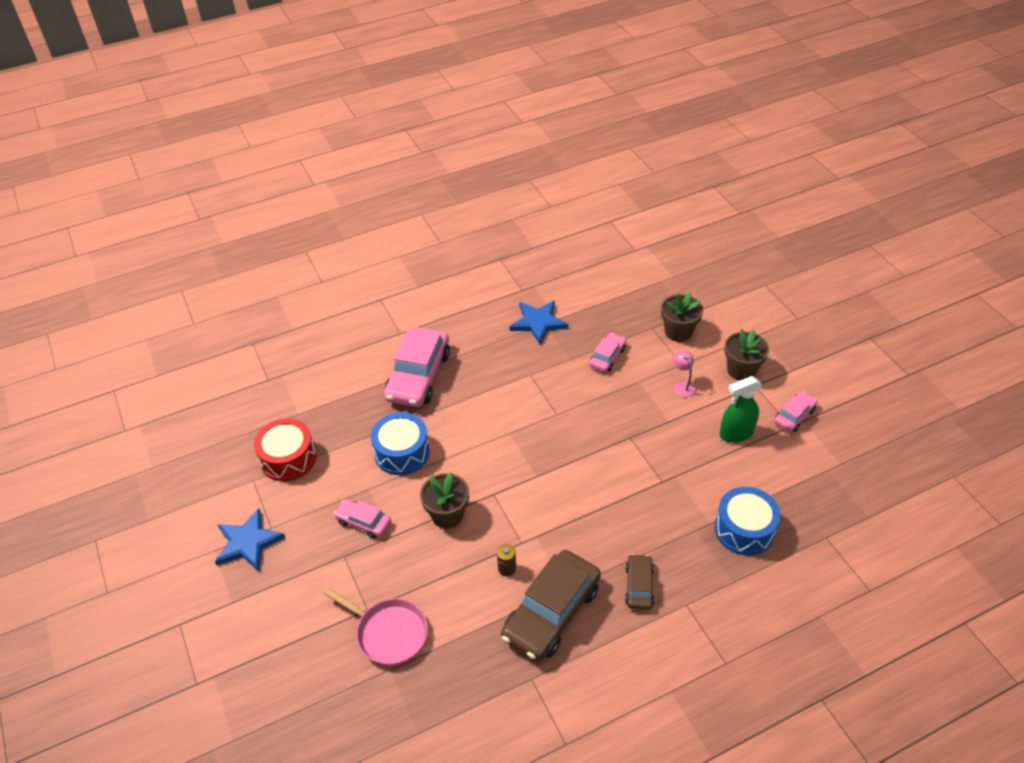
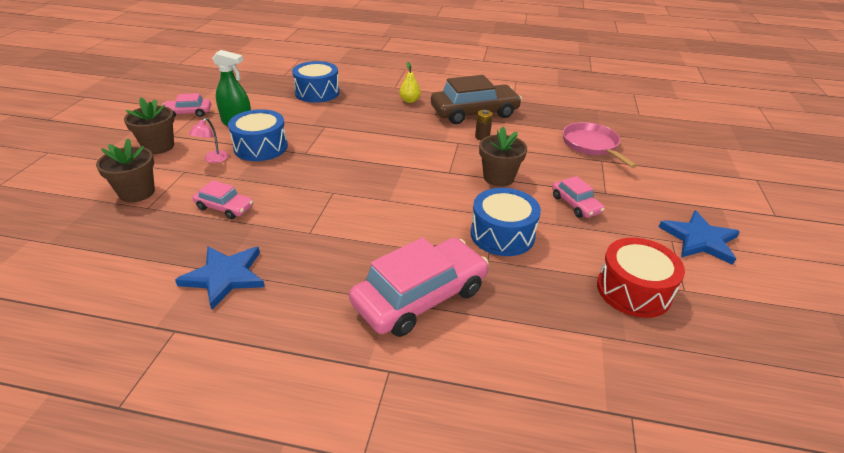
camera: 145 degrees left, 10 degrees down
(607, 357) = (224, 207): pink car -> pink car turned 135 degrees counterclockwise
(639, 586) = (409, 101): brown car -> yellow pear
(671, 420) = (261, 147): none -> blue drum

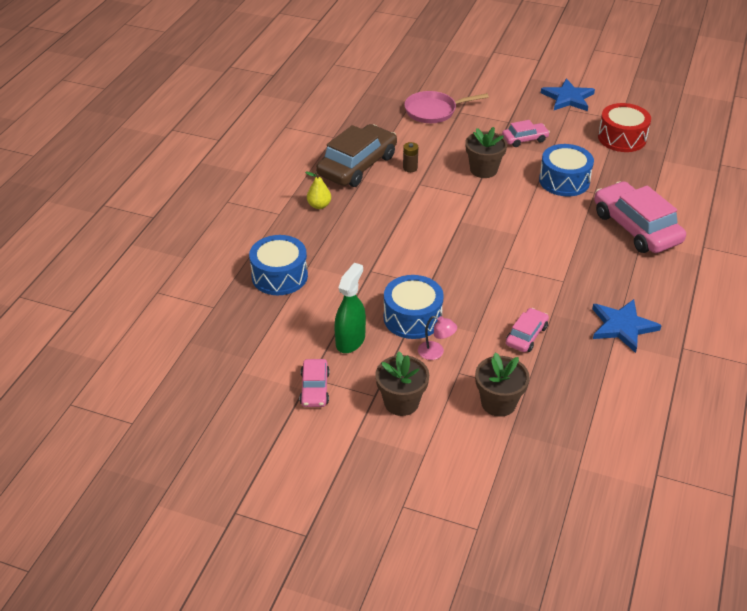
camera: 80 degrees left, 5 degrees up
(474, 113) = (357, 165): brown car -> brown car turned 45 degrees clockwise

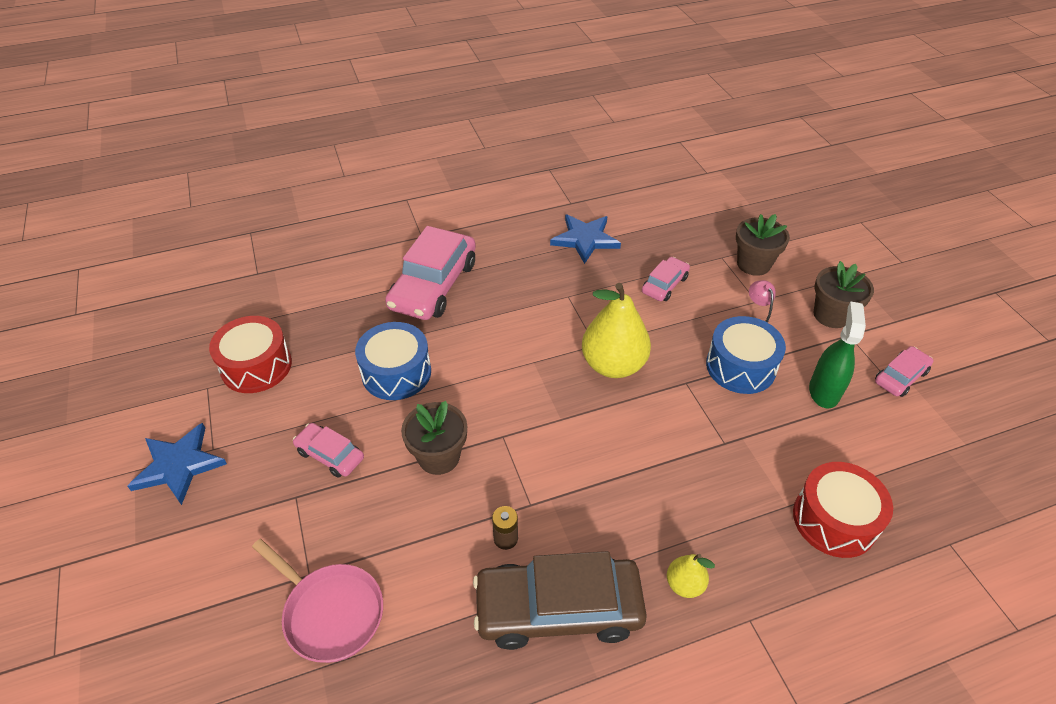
camera: 130 degrees left, 5 degrees up
(279, 276) = (834, 520): blue drum -> red drum
(350, 341) = (824, 391): green spray bottle -> green spray bottle turned 120 degrees clockwise
(477, 264) = (613, 365): none -> yellow pear
(526, 335) = (664, 285): pink car -> pink car turned 135 degrees clockwise

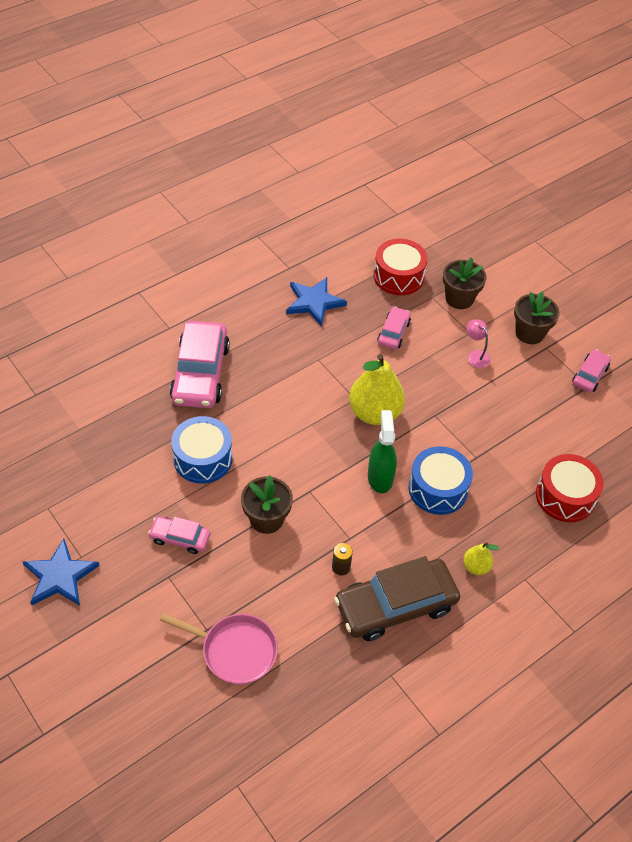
camera: 20 degrees left, 5 degrees up
(256, 366) = (81, 480): red drum -> red drum (398, 276)
(740, 366) = (472, 393): blue drum -> blue drum (438, 489)
(824, 391) = (538, 399): green spray bottle -> green spray bottle (380, 477)

